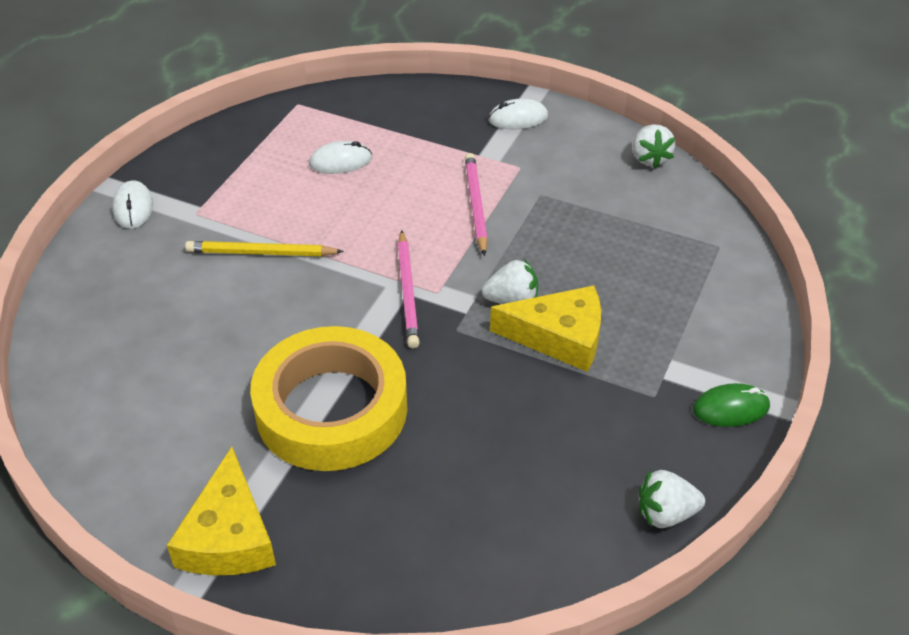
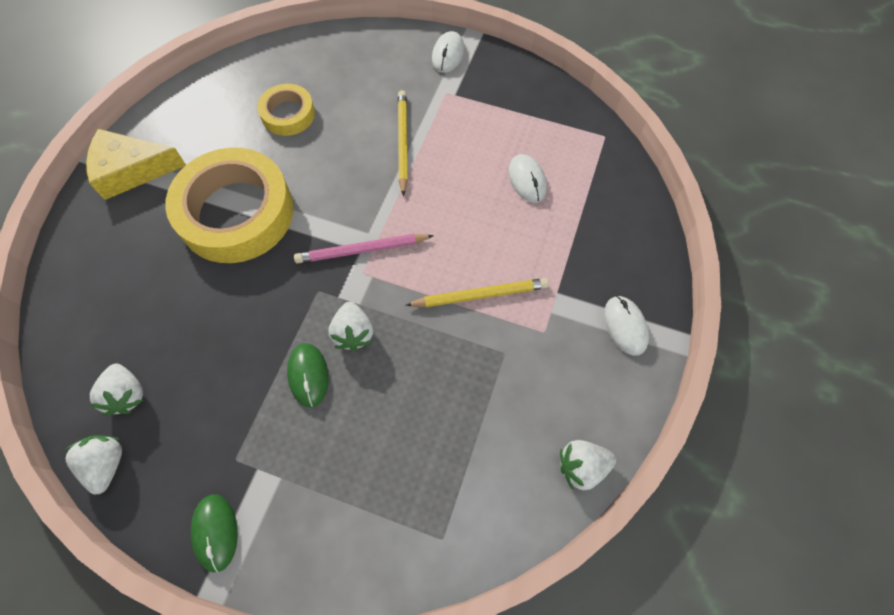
camera: 85 degrees right, 20 degrees up
(133, 207) = (448, 54): white mouse -> white mouse turned 60 degrees counterclockwise
(180, 360) = (288, 114): none -> yellow tape
(476, 205) = (480, 295): pink pencil -> yellow pencil
(559, 337) = (308, 375): yellow cheese -> green mouse
(580, 503) = (127, 395): none -> white strawberry

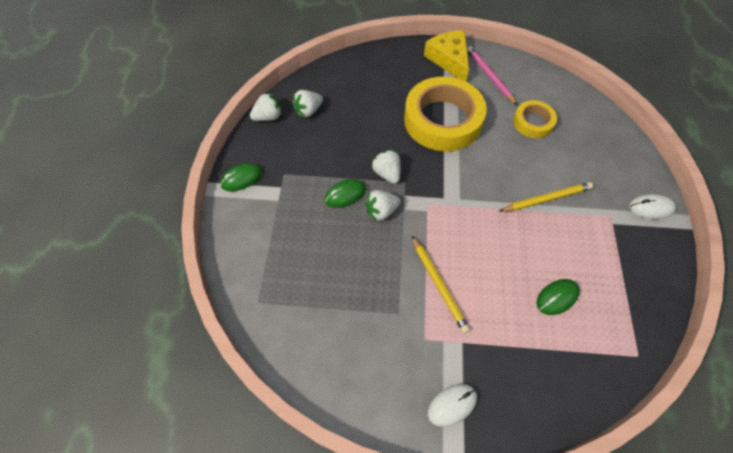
camera: 75 degrees right, 5 degrees down
(362, 250) = (445, 198): pink pencil -> pink pencil (490, 76)
(527, 180) = (557, 297): white mouse -> green mouse
(582, 467) = (326, 388): white strawberry -> white strawberry (387, 173)

